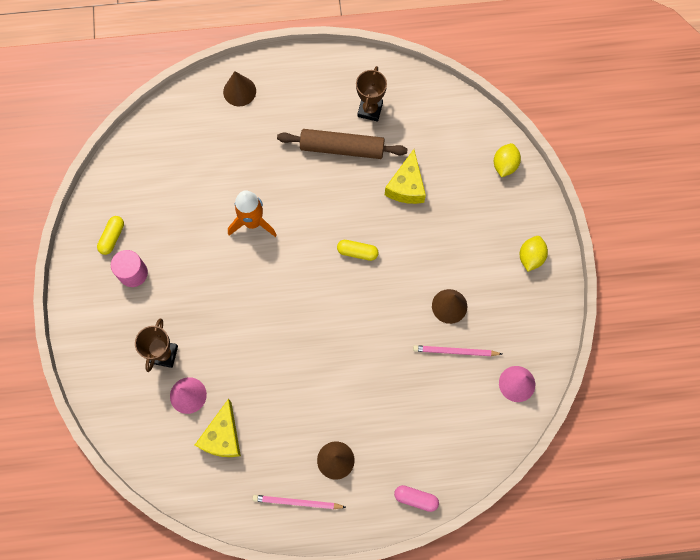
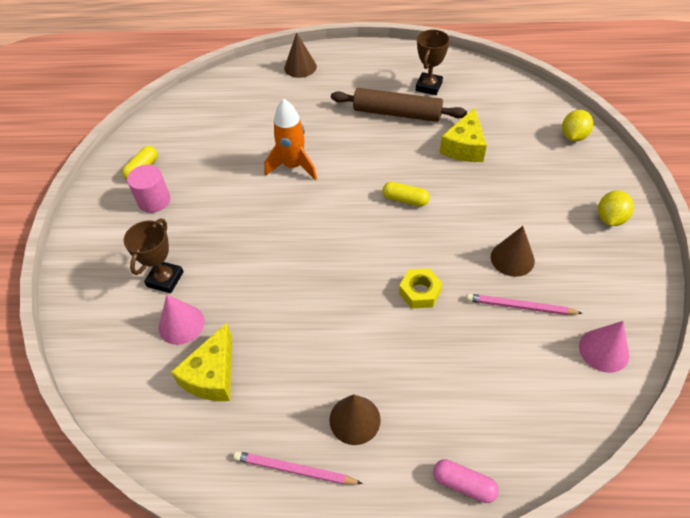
camera: 10 degrees right, 20 degrees down
(376, 346) = (420, 292): none -> yellow nut

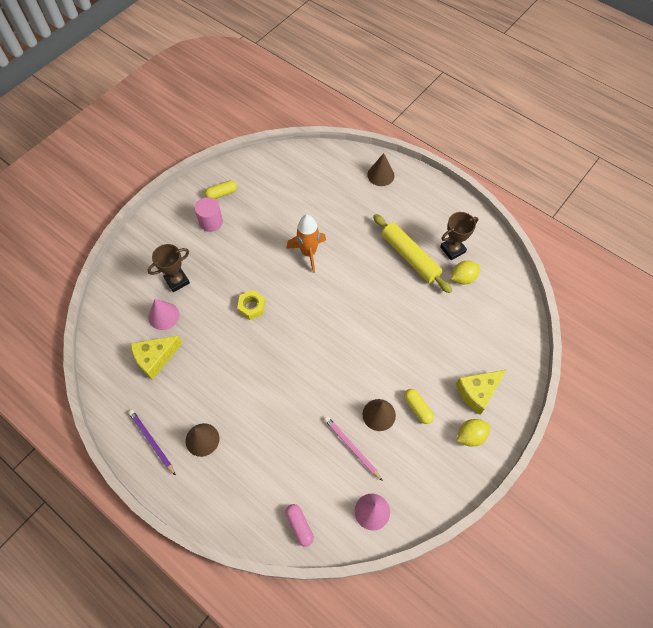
camera: 35 degrees right, 10 degrees up
(294, 470) = (151, 442): pink pencil -> purple pencil
(397, 113) = (410, 257): brown rolling pin -> yellow rolling pin
(405, 200) = (353, 326): yellow capsule -> yellow capsule (417, 408)
(420, 292) = (304, 394): yellow nut -> yellow nut (252, 307)
(463, 484) = (223, 517): pink capsule -> pink capsule (299, 526)
(464, 147) = (429, 314): yellow cheese -> yellow cheese (478, 392)
(573, 136) = (513, 359): yellow lemon -> yellow lemon (463, 278)

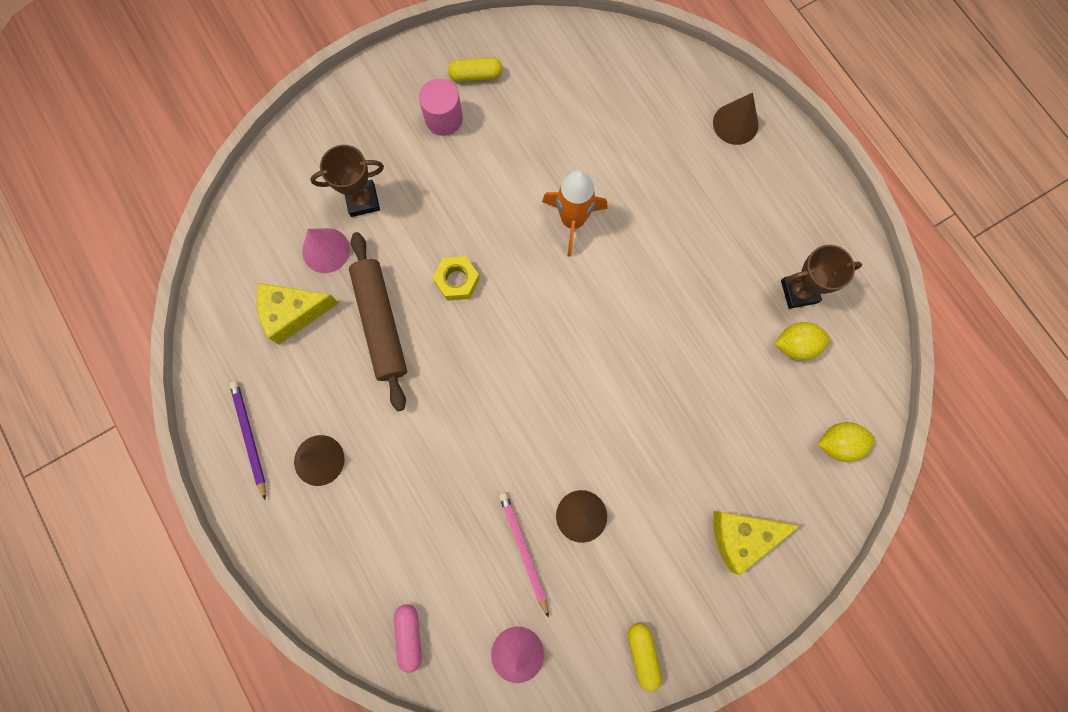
camera: 20 degrees right, 15 degrees up
(213, 346) = (381, 323): none -> brown rolling pin
(410, 257) = (726, 281): yellow rolling pin -> none
(417, 408) = (642, 527): yellow capsule -> yellow capsule (642, 654)
(470, 436) = (703, 598): yellow lemon -> yellow lemon (838, 443)

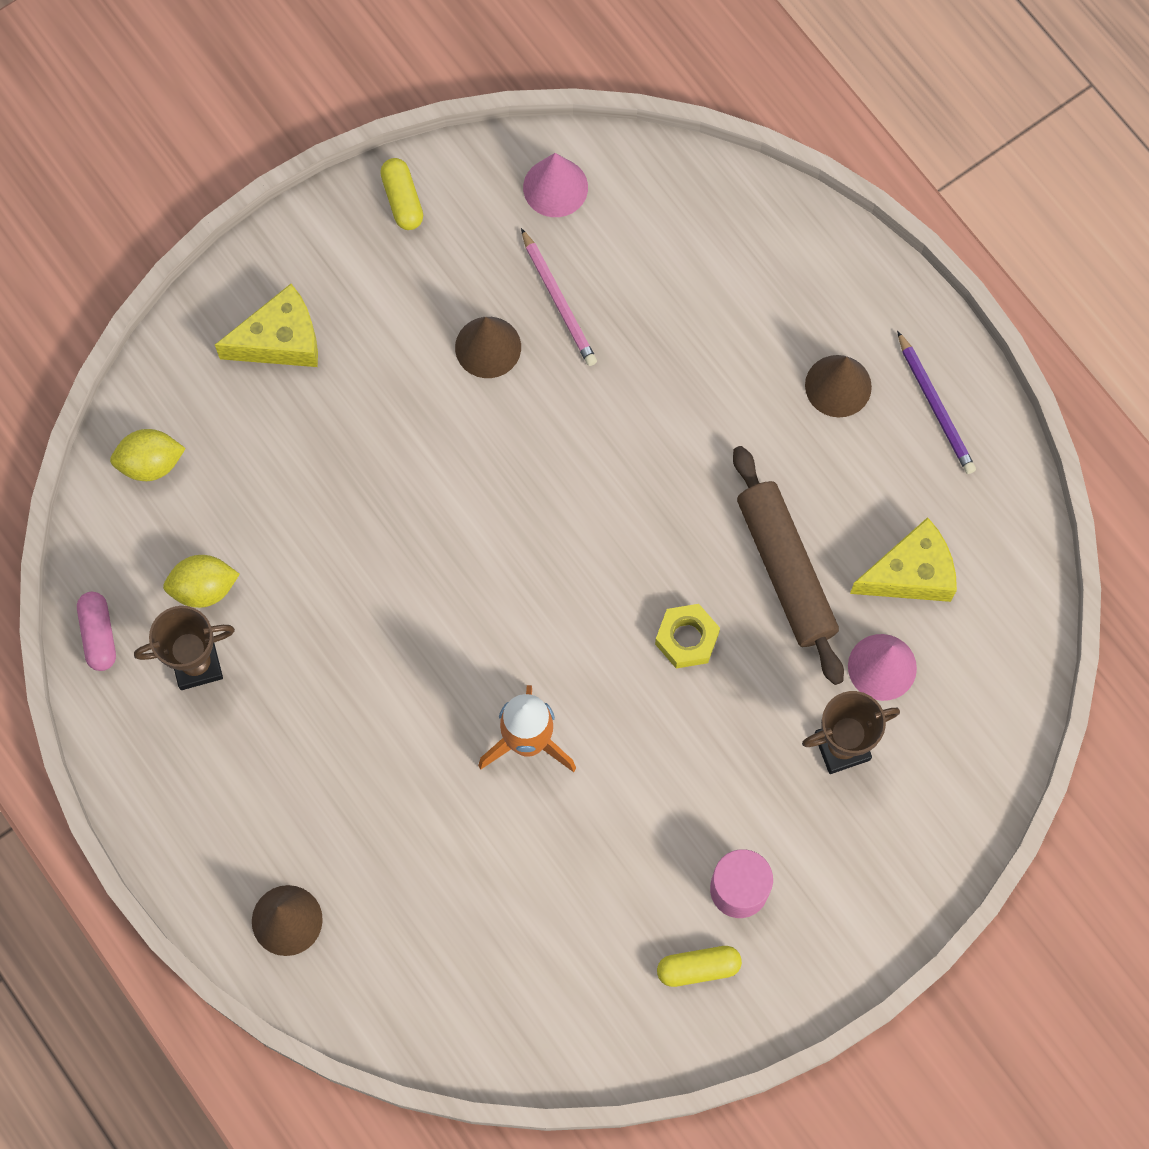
camera: 175 degrees right, 5 degrees down
(409, 635) = (689, 196): pink capsule -> pink capsule (99, 635)

